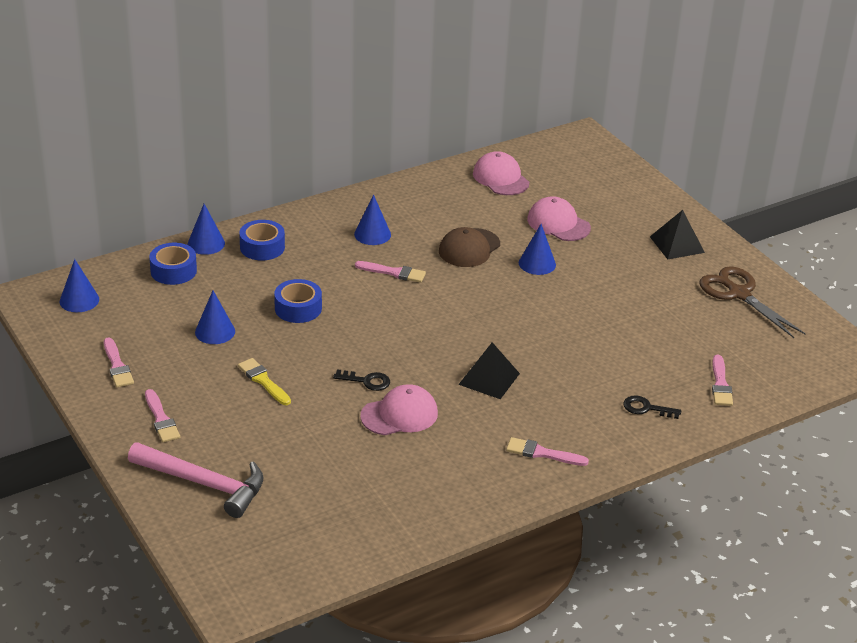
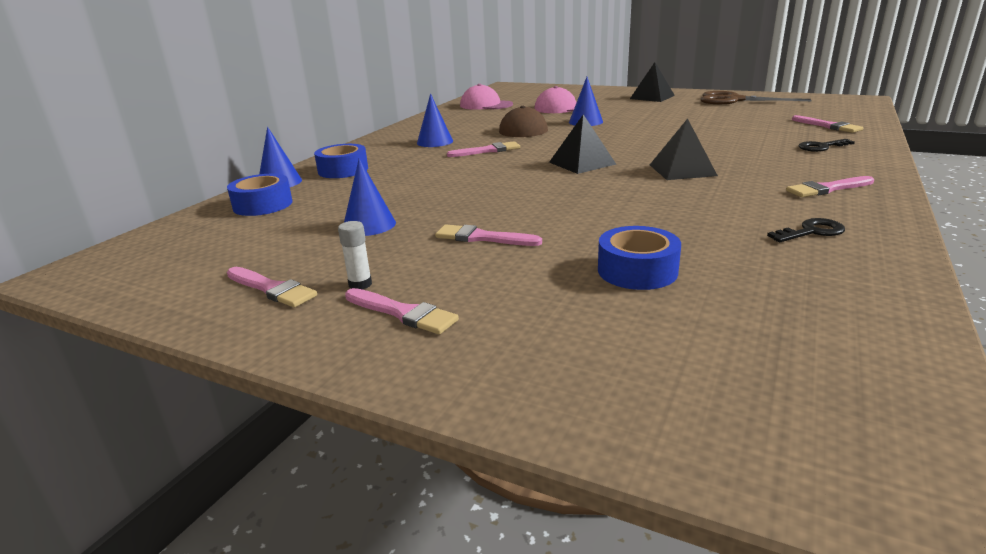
camera: 30 degrees left, 10 degrees down
(79, 300) = (155, 256): blue cone -> none
(161, 386) = (360, 284): none -> white glue stick
(203, 483) = (568, 353): pink hammer -> none
(263, 381) = (482, 238): yellow brush -> pink brush
(298, 308) = (436, 188): blue tape -> blue tape (637, 271)
(367, 381) = (587, 203): black key -> black key (811, 232)
(400, 415) = (662, 211): pink cap -> none
(435, 330) = (582, 163): none -> black pyramid

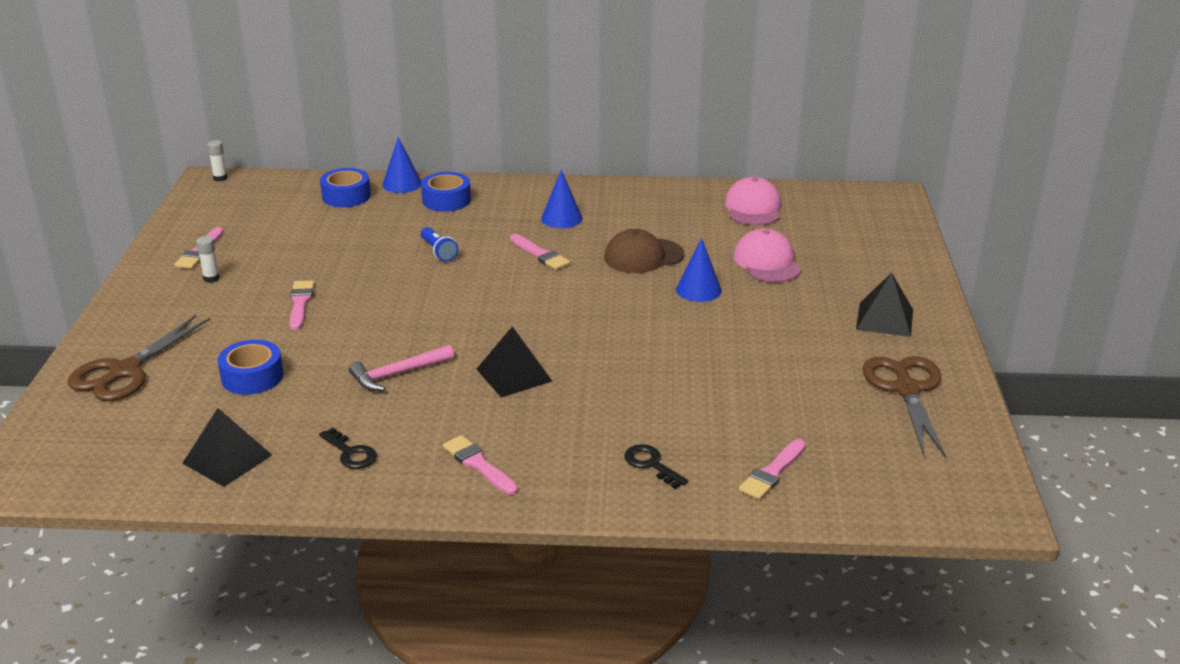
camera: 65 degrees right, 5 degrees up
(78, 266) = (220, 178): none -> white glue stick
(369, 225) = (315, 251): blue cone -> none
(403, 313) = (174, 304): pink brush -> none
(440, 178) = (438, 251): none -> blue flashlight
(576, 361) = (125, 371): none -> brown scissors
(582, 163) = (516, 314): black pyramid -> black pyramid (227, 459)
(663, 205) = (398, 374): none -> pink hammer

